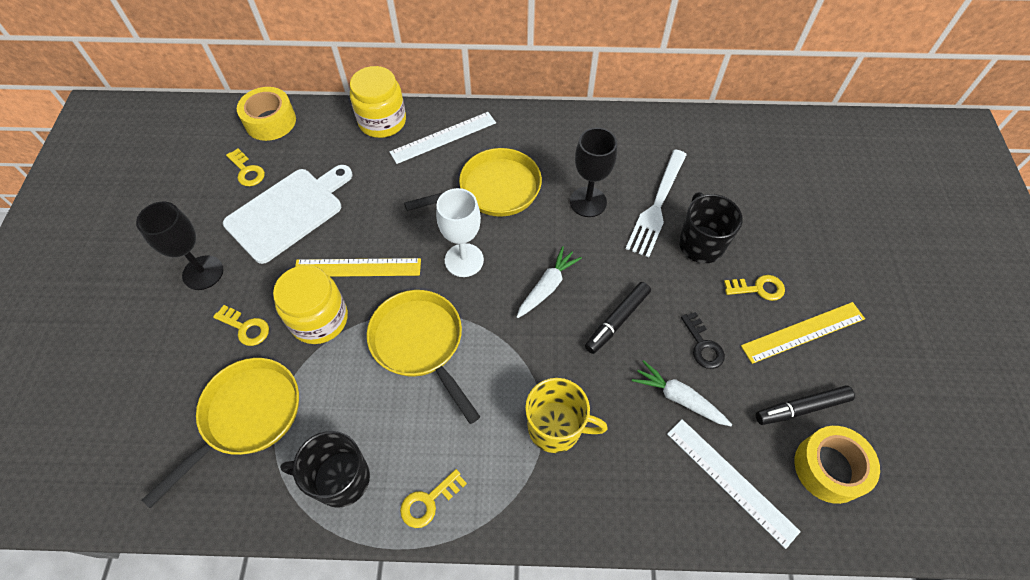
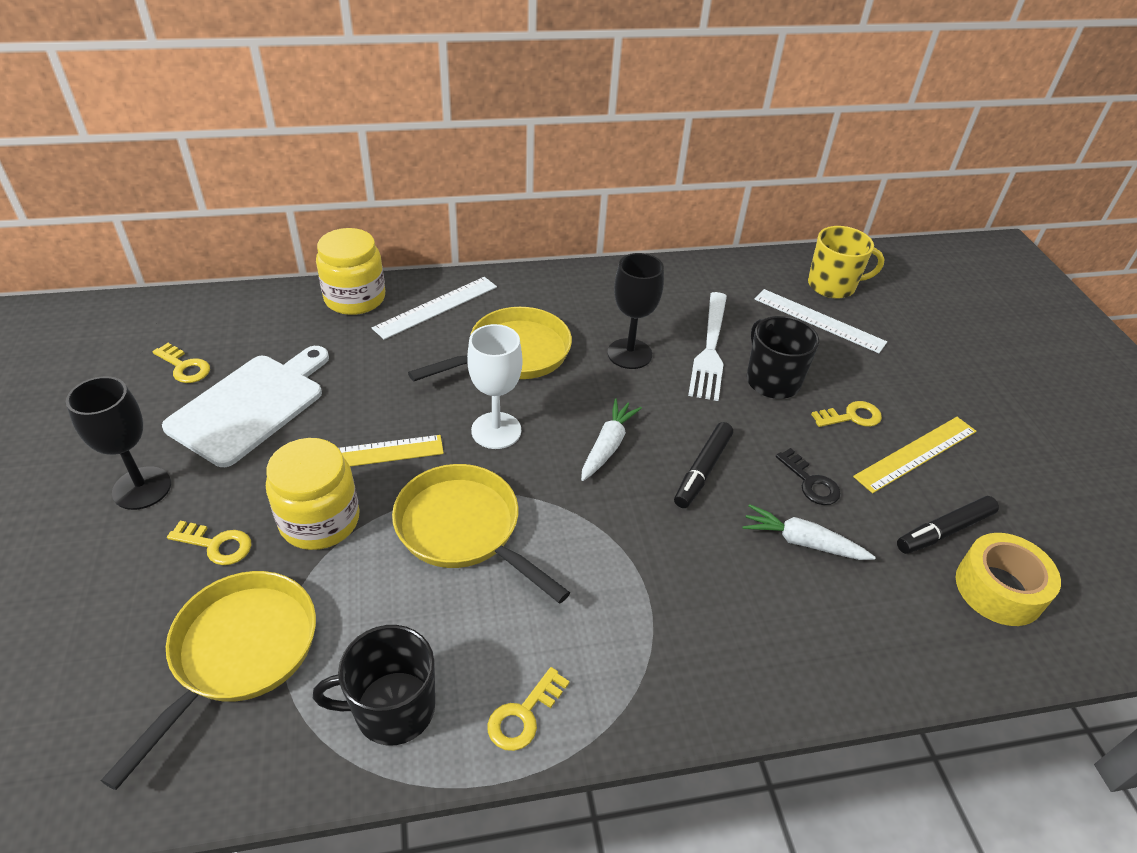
camera: 15 degrees left, 15 degrees down
(270, 121) = (207, 311): yellow tape -> none
(556, 427) = (665, 598): yellow mug -> yellow mug (832, 285)
(731, 481) = (894, 622): white ruler -> white ruler (819, 320)

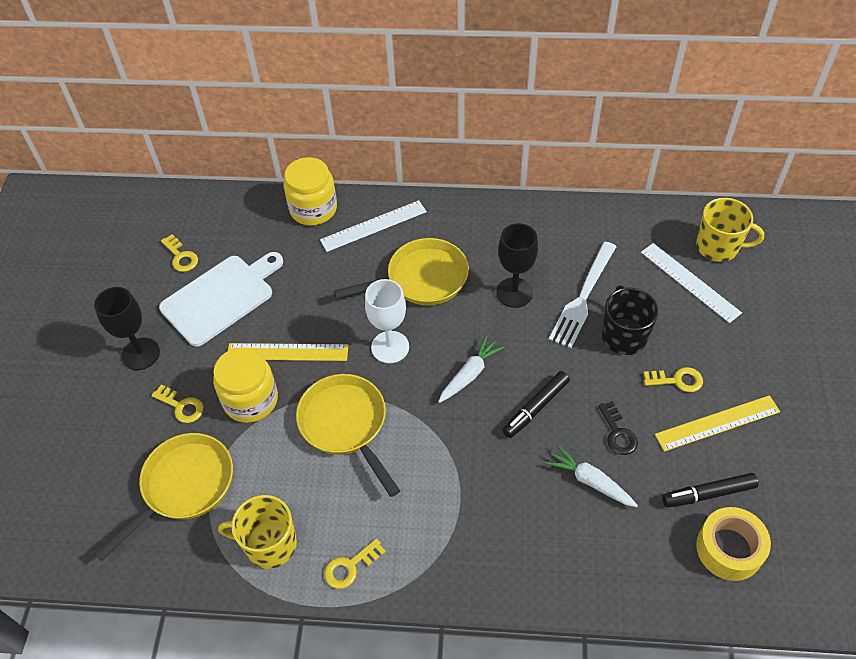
camera: 20 degrees right, 10 degrees up
(392, 709) = (269, 544): black mug -> yellow mug

